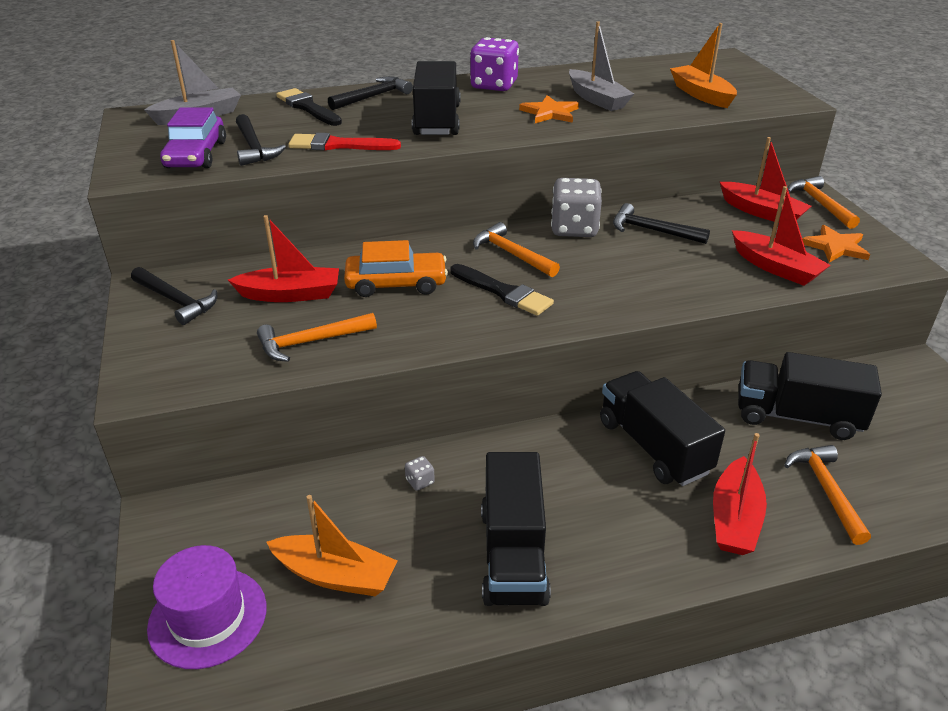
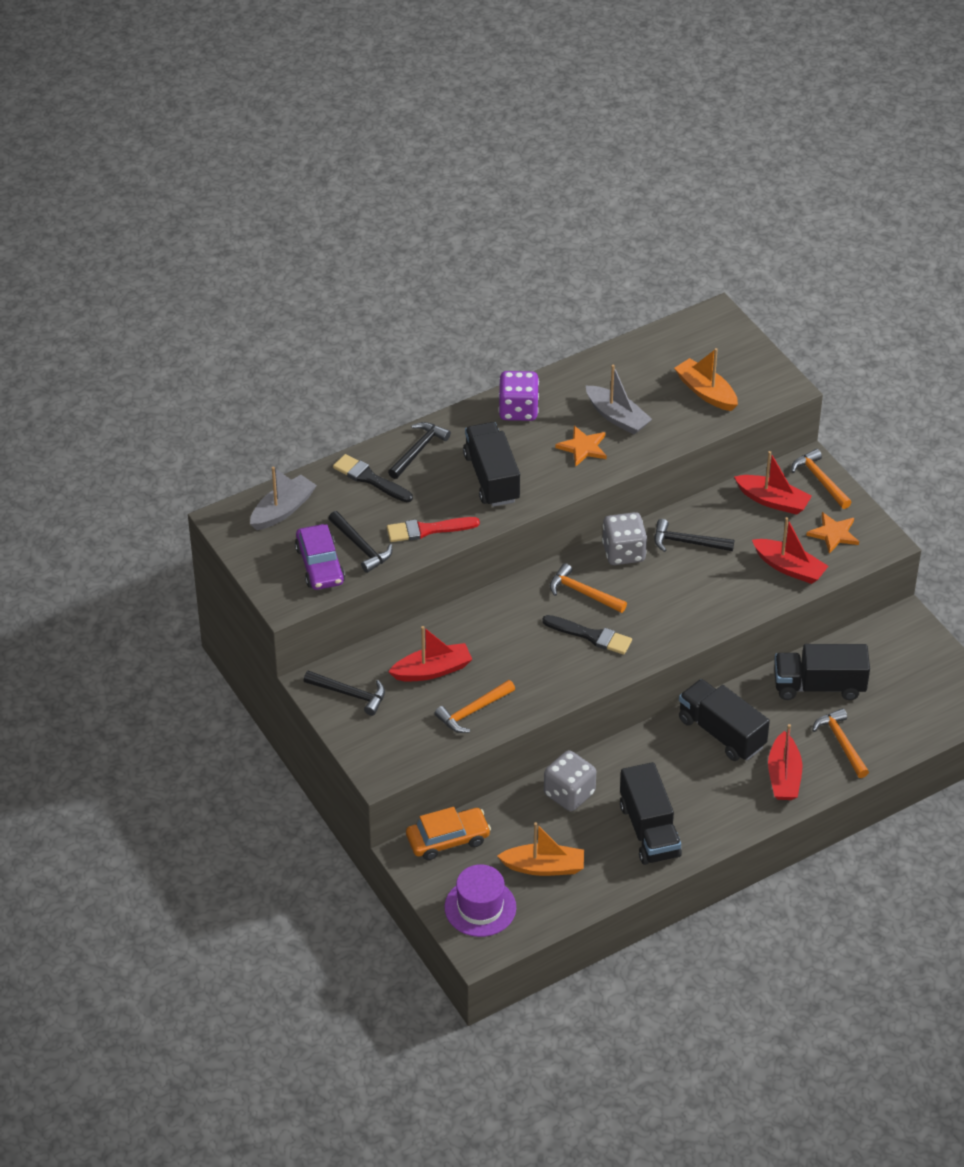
camera: 15 degrees left, 10 degrees up
(396, 284) = (507, 643): orange car -> orange car (448, 839)
(420, 481) = (569, 794): grey dice -> grey dice, size x2.46

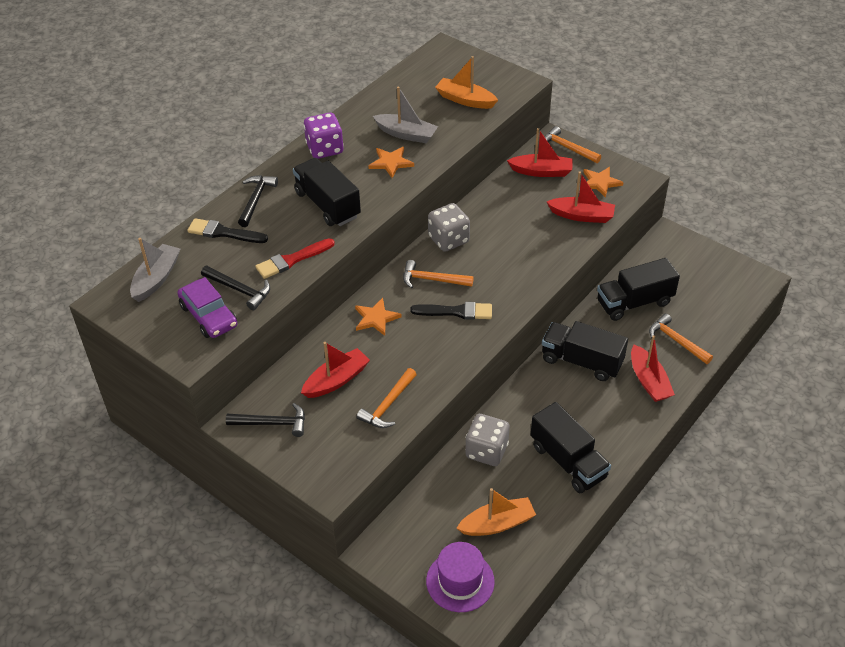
camera: 20 degrees left, 0 degrees up
(448, 839) = (403, 526): orange car -> none
(502, 617) = (376, 318): none -> orange star
(687, 542) = (494, 218): black hammer -> none

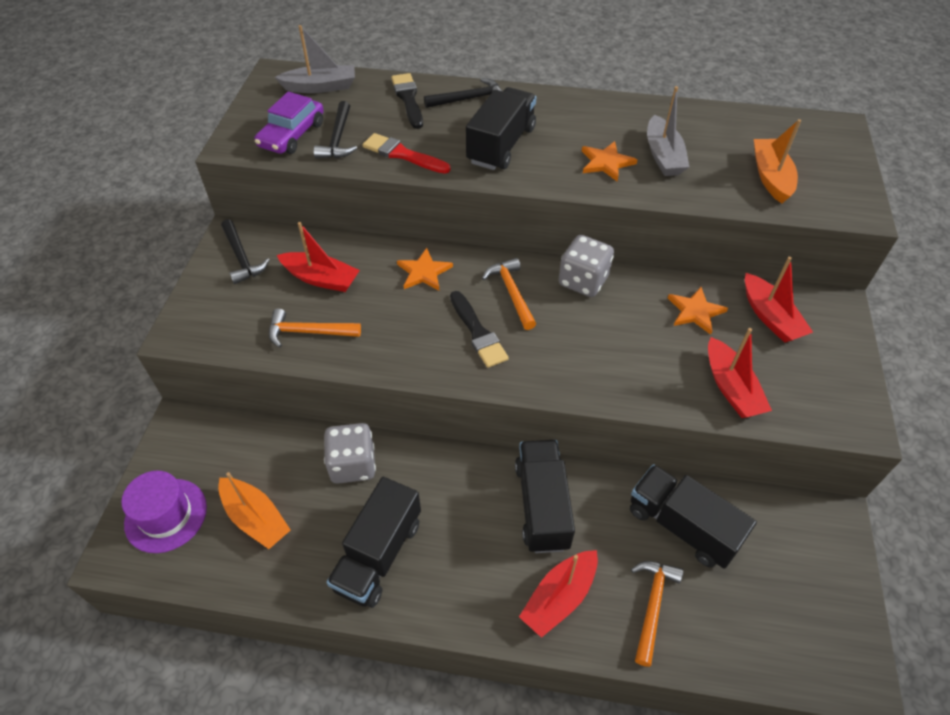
camera: 60 degrees right, 5 degrees up
(325, 149) = (582, 111): purple dice -> none
(567, 148) = (837, 325): orange hammer -> none
(600, 182) = (809, 383): orange star -> orange star (695, 312)

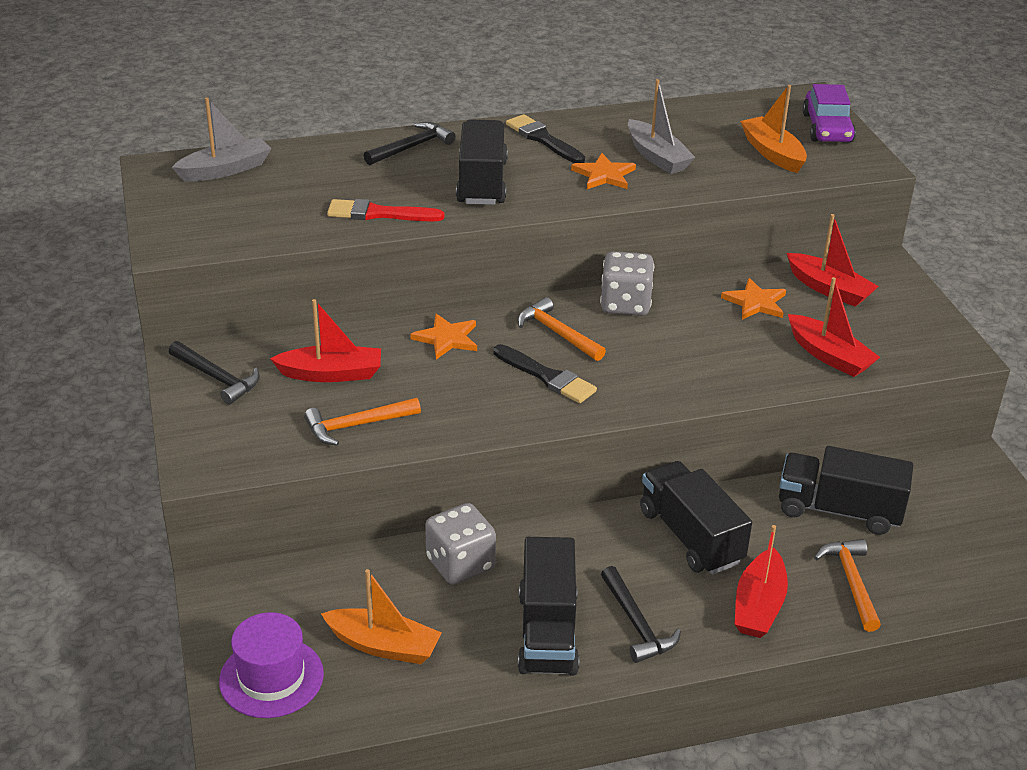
camera: 25 degrees left, 15 degrees down
(292, 135) = (232, 222): purple car -> purple car (827, 128)
(338, 139) = (291, 215): black hammer -> black hammer (636, 624)
(408, 99) = (341, 161): black brush -> black brush (543, 139)

